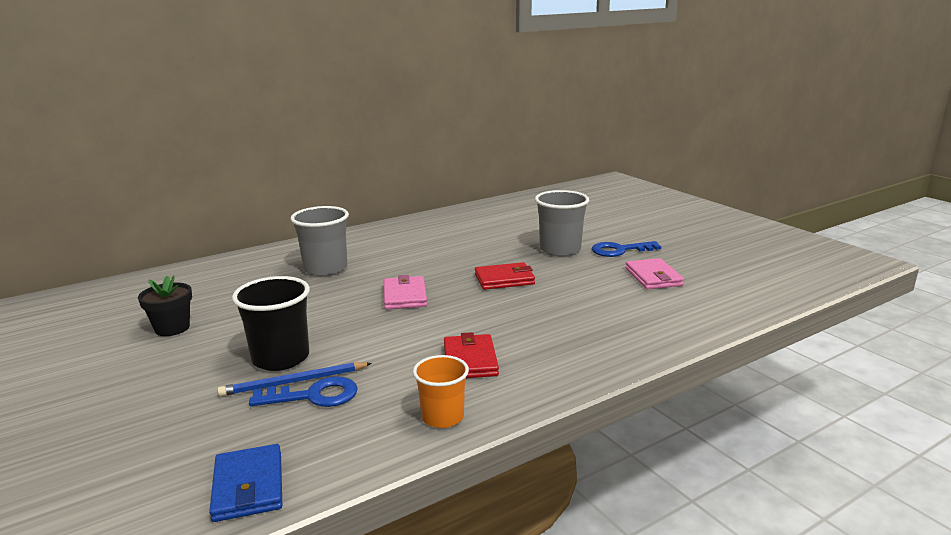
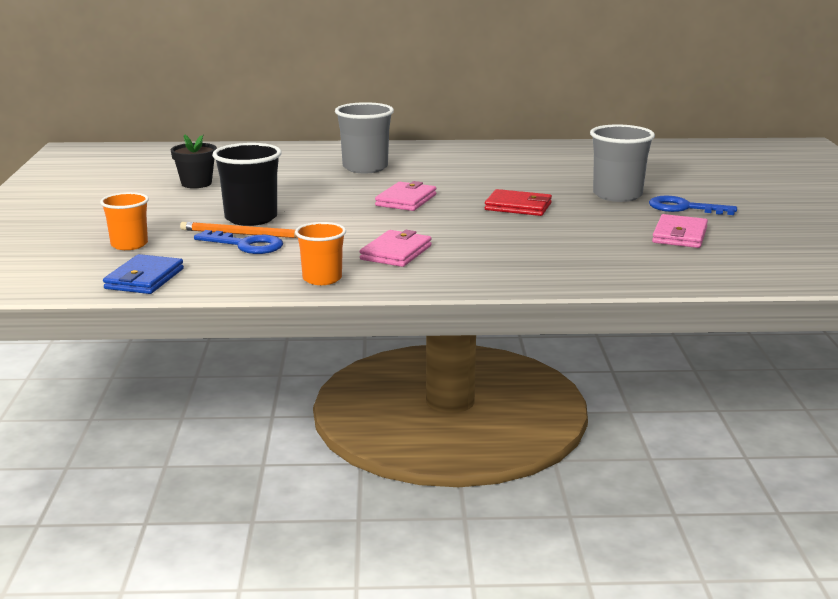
camera: 30 degrees right, 0 degrees up
(176, 438) = (129, 245): none -> orange cup
(294, 382) = (242, 234): blue pencil -> orange pencil
(470, 360) = (396, 252): red wallet -> pink wallet

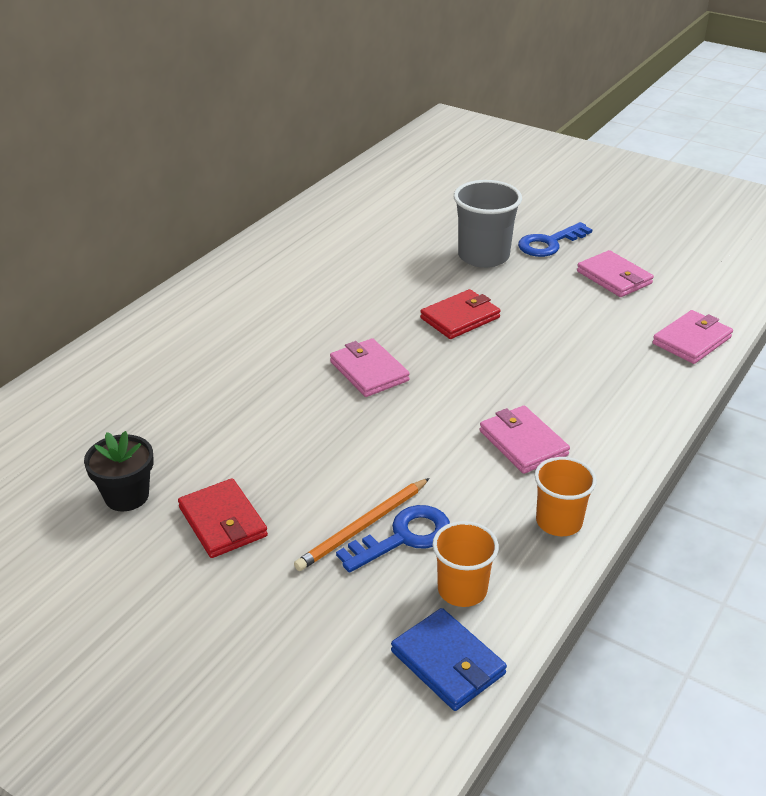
camera: 55 degrees left, 15 degrees up
(129, 245) = (309, 637): orange cup -> orange cup (462, 590)
(202, 206) = (223, 522): none -> red wallet
(251, 218) = (314, 500): black cup -> none
(365, 168) = (226, 351): grey cup -> none
(638, 276) = (692, 340): none -> pink wallet

